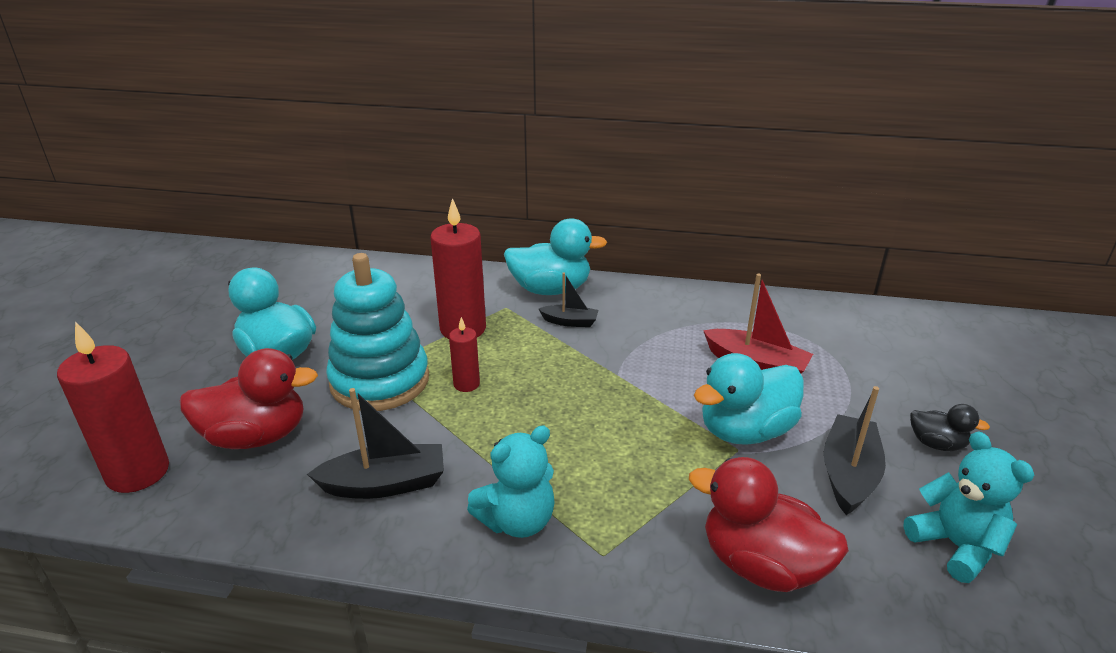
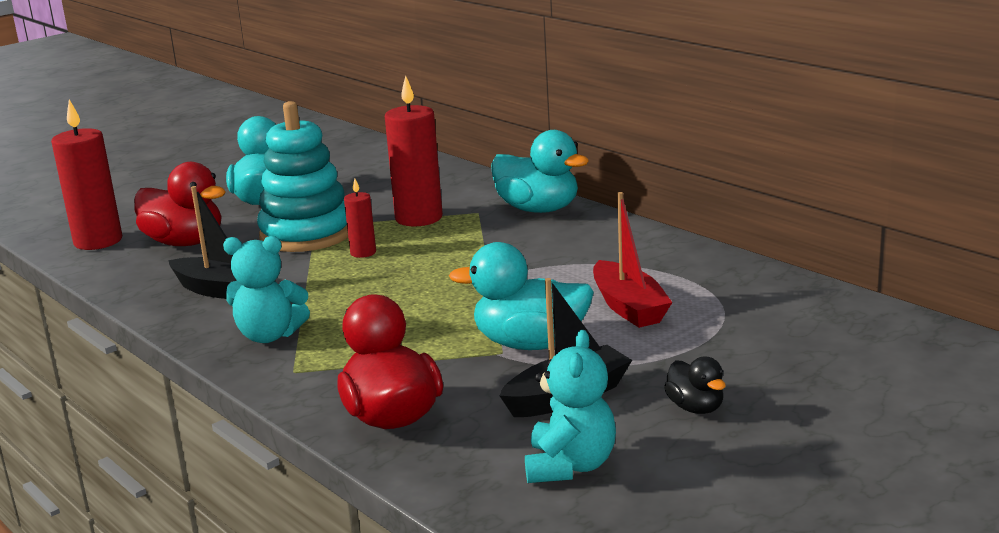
camera: 40 degrees right, 10 degrees down
(570, 322) = (514, 235): black boat -> none

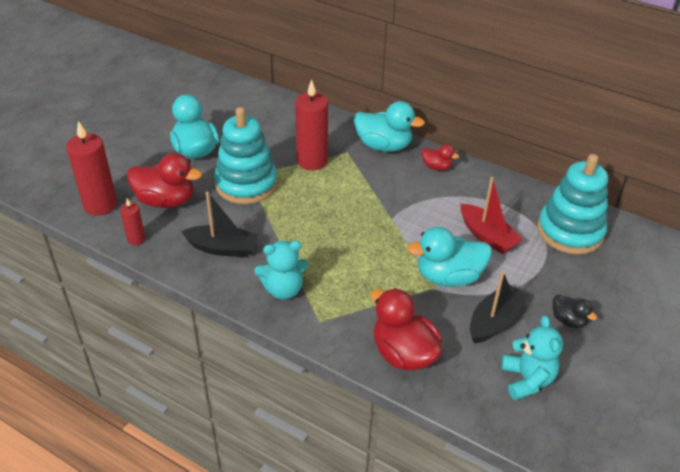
camera: 20 degrees left, 20 degrees up
(363, 253) = (296, 200): red candle -> red candle (136, 239)
(604, 233) = (436, 167): none -> red duck
(775, 312) = (570, 232): none -> turquoise stacking toy

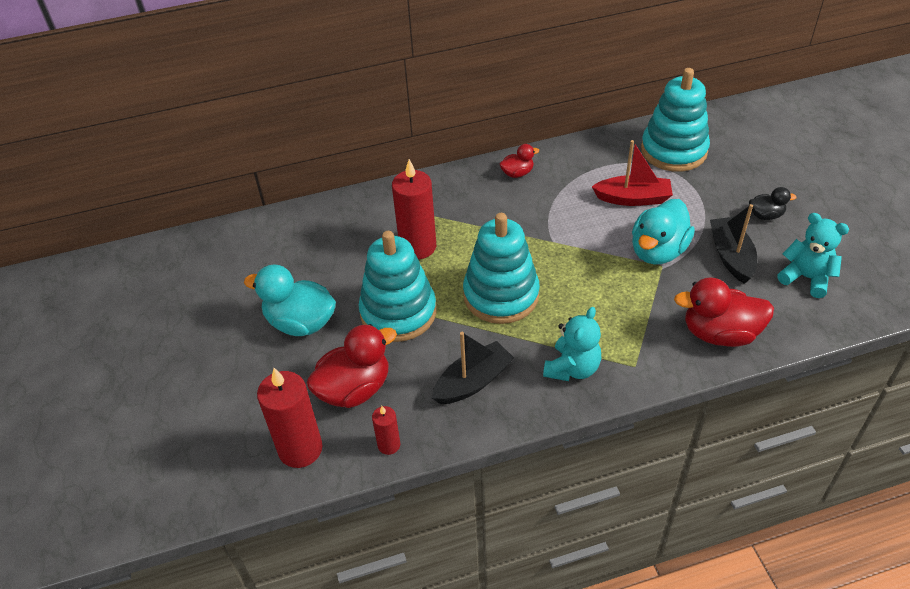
camera: 45 degrees left, 5 degrees up
(312, 220) = (501, 295): none -> turquoise stacking toy
(383, 146) = (452, 187): turquoise duck -> none

